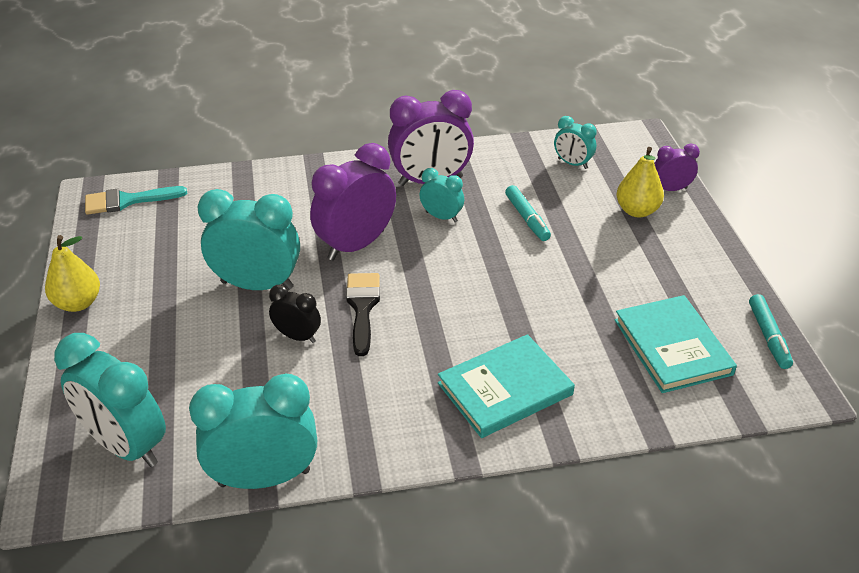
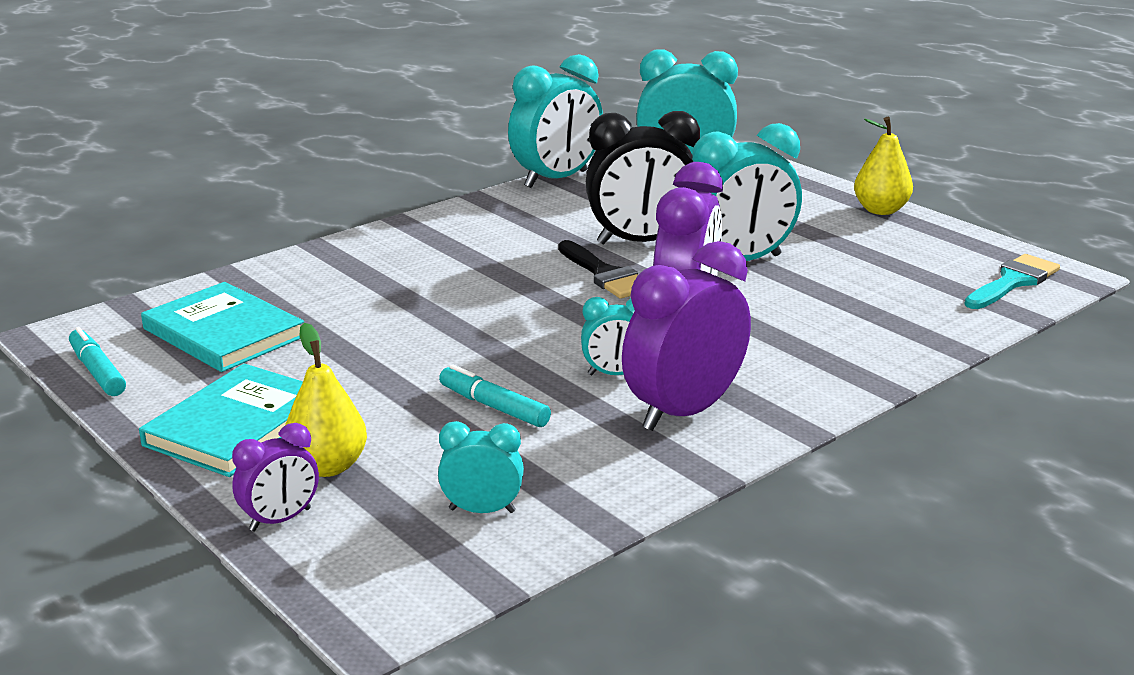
camera: 150 degrees right, 15 degrees down
(297, 336) = (641, 242): black clock -> black clock, size x1.92
(505, 389) = (396, 262): turquoise book -> turquoise book (237, 425)

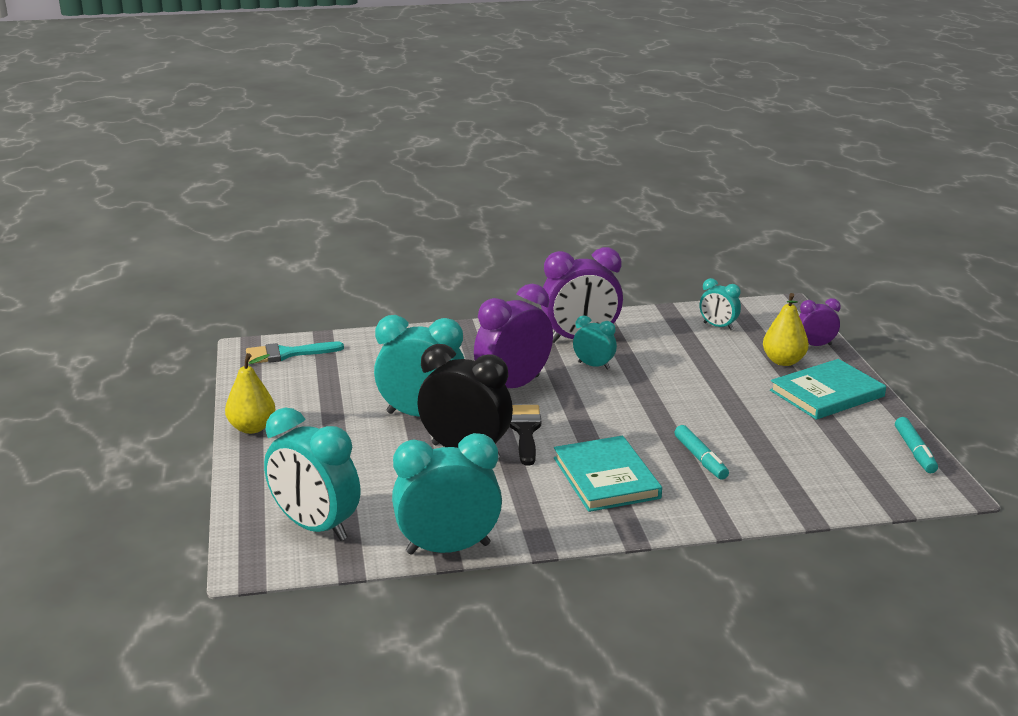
camera: 150 degrees left, 0 degrees up
(223, 333) = (824, 459): turquoise book -> turquoise book (606, 478)
(494, 406) = (677, 367): turquoise marker -> turquoise marker (700, 459)

